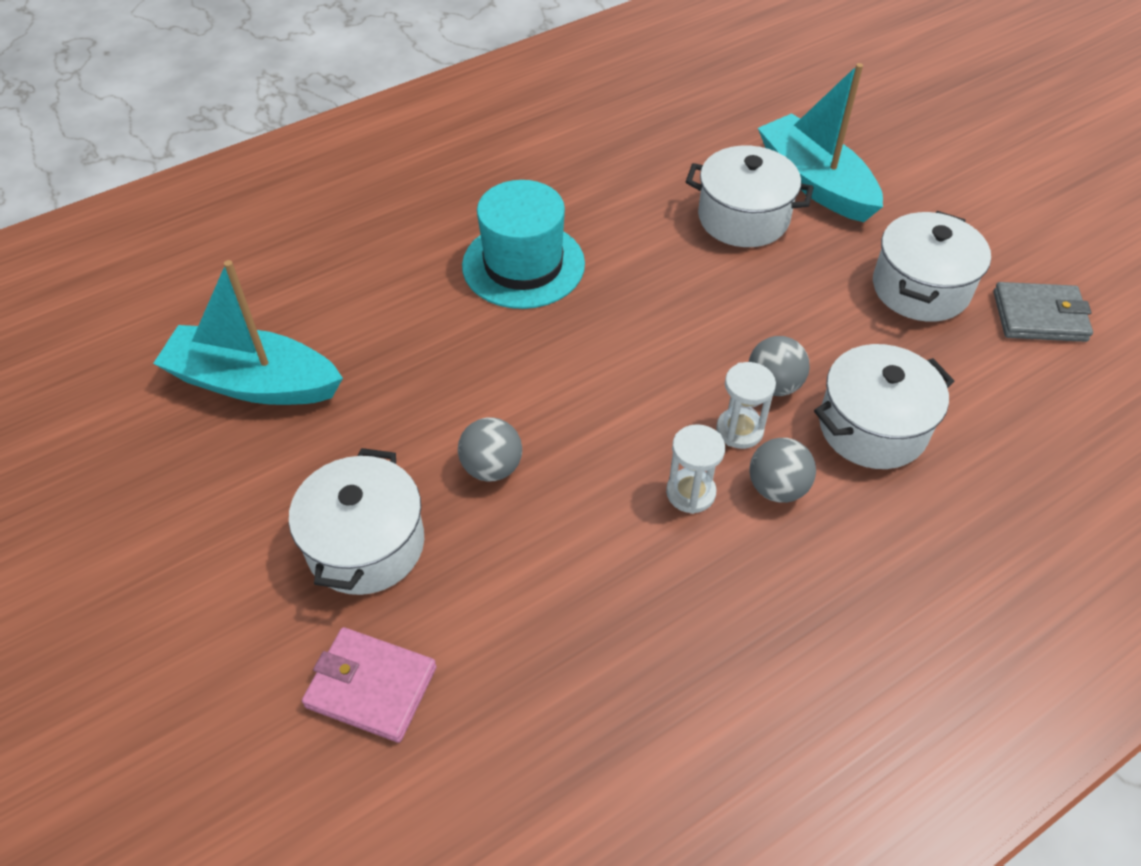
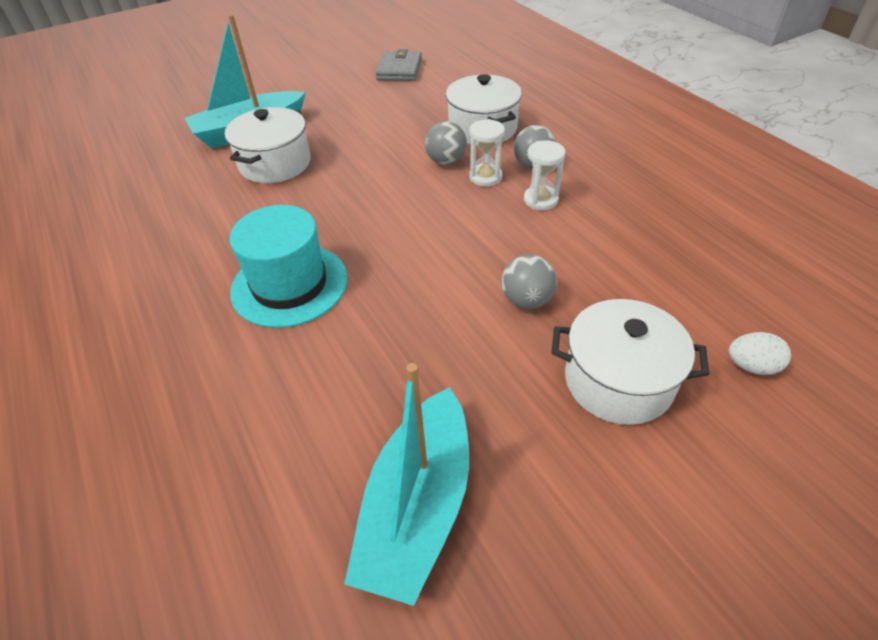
camera: 85 degrees left, 5 degrees down
(371, 687) = (751, 366): pink wallet -> white egg
(920, 288) = (368, 102): white pot -> none

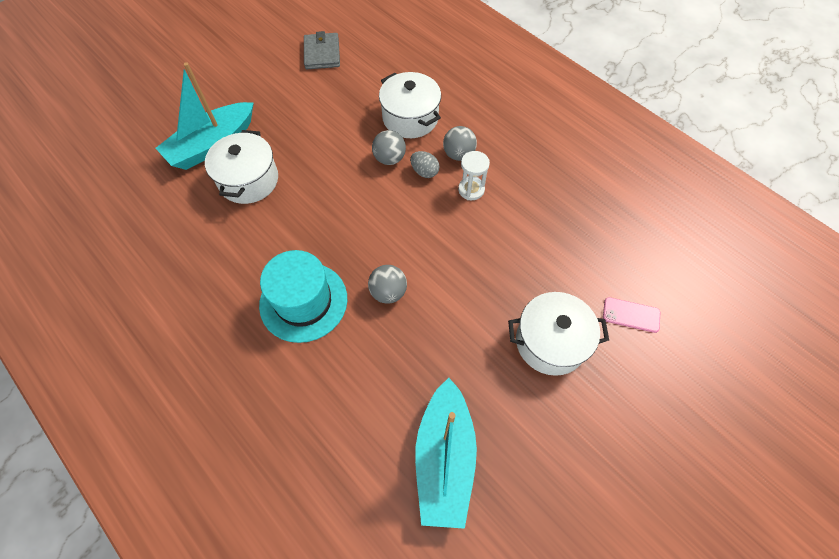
camera: 15 degrees left, 15 degrees up
(485, 177) = (424, 172): white hourglass -> grey egg
(526, 300) = (479, 286): grey ball -> grey ball (388, 292)
(751, 366) = (631, 315): white egg -> pink phone

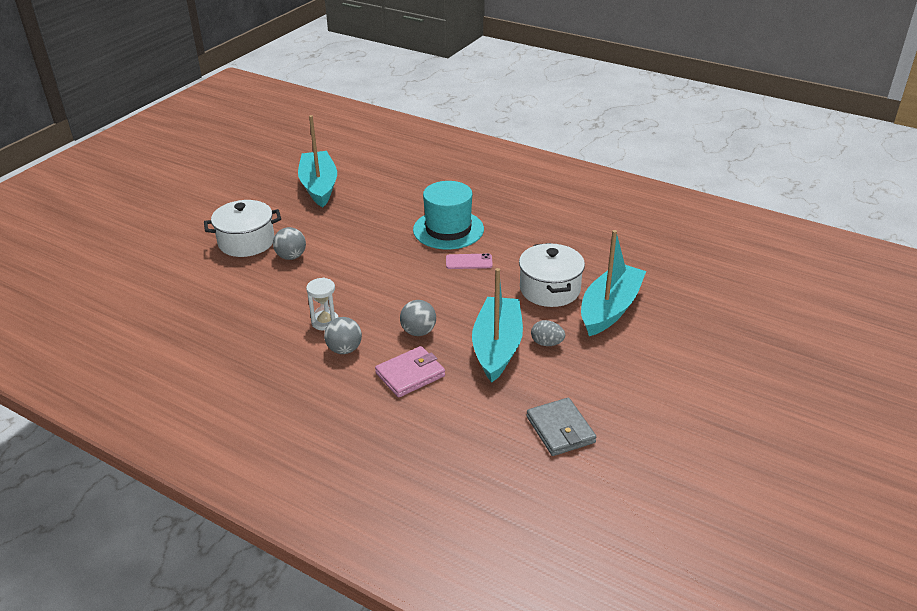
camera: 165 degrees right, 25 degrees down
(330, 128) = (497, 347): none -> turquoise boat
(388, 292) = (382, 245): grey ball -> grey ball (291, 257)
(410, 118) = (410, 374): white pot -> pink wallet
(424, 172) = (377, 327): grey egg -> grey egg (547, 343)
(631, 315) = (177, 266): pink phone -> pink phone (469, 262)

